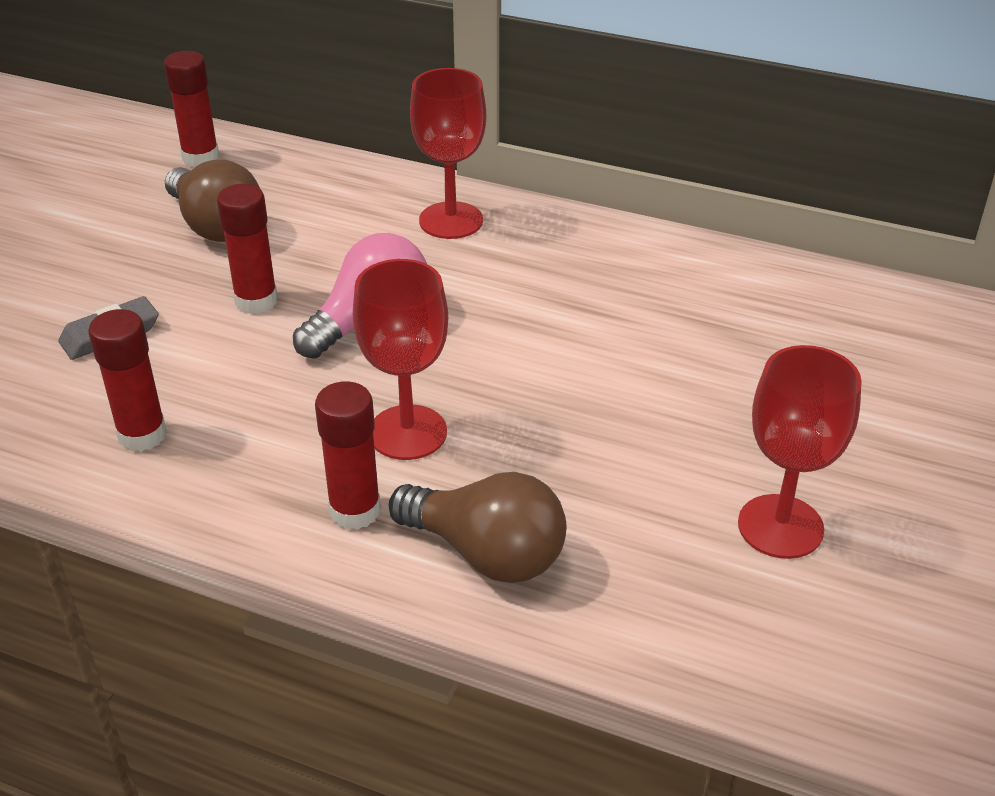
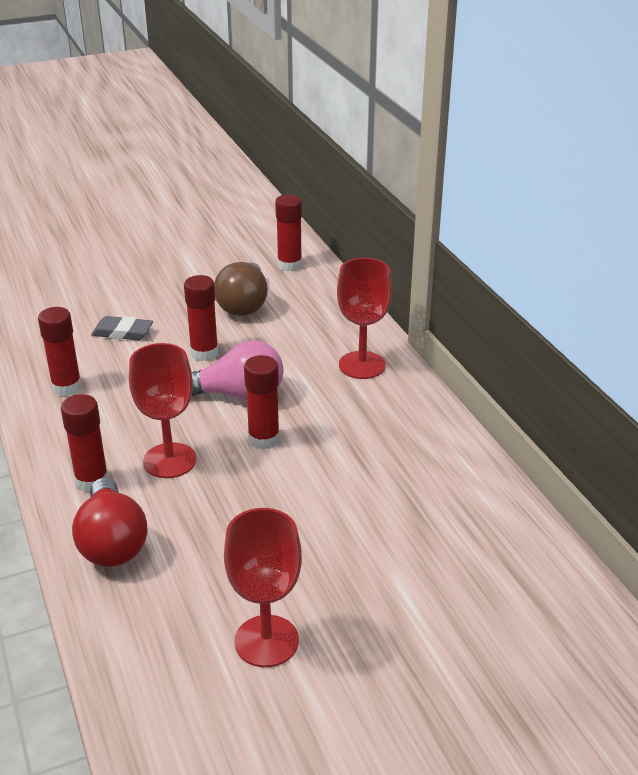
camera: 45 degrees right, 5 degrees down
(471, 349) = (264, 439): none -> red glue stick
(486, 553) = (112, 542): brown light bulb -> red light bulb

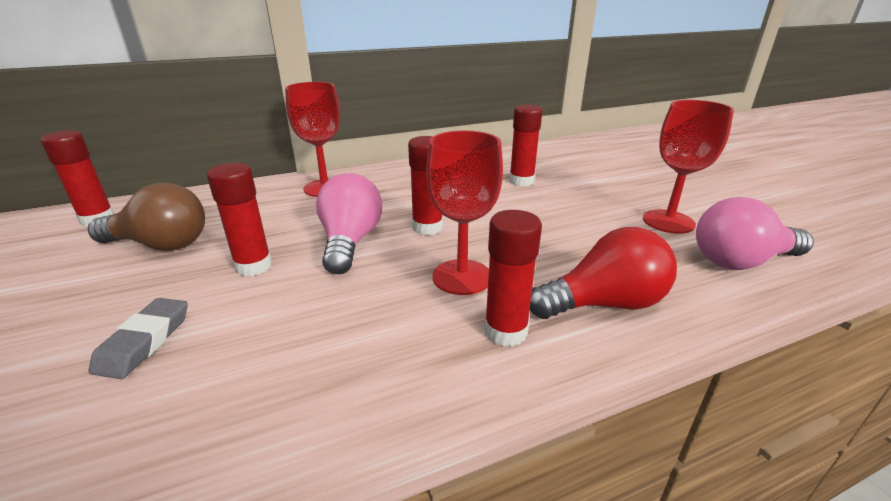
camera: 90 degrees left, 5 degrees down
(67, 387) = (275, 389): red glue stick -> red glue stick (521, 181)
(163, 675) = (741, 261): none -> pink light bulb

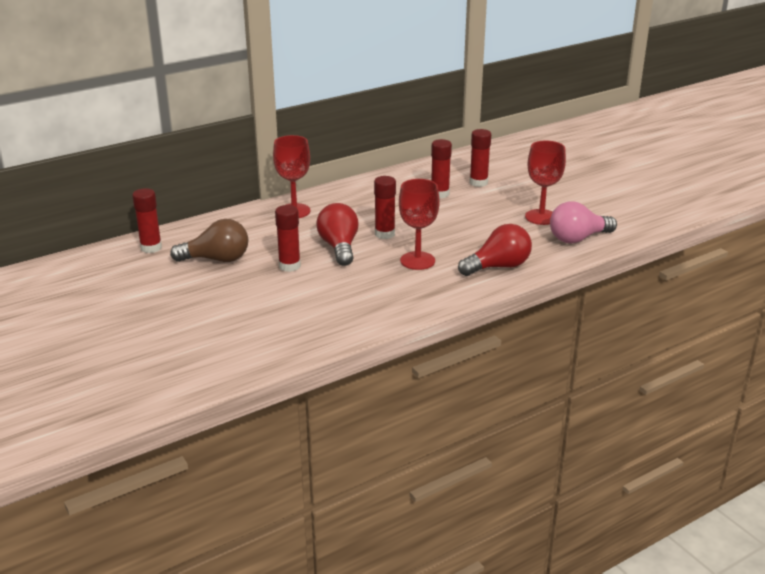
camera: 10 degrees left, 0 degrees up
(144, 341) = (265, 304): grey eraser -> none
(350, 242) = (339, 247): pink light bulb -> red light bulb
(505, 331) = (448, 283): red glue stick -> red glue stick (478, 182)

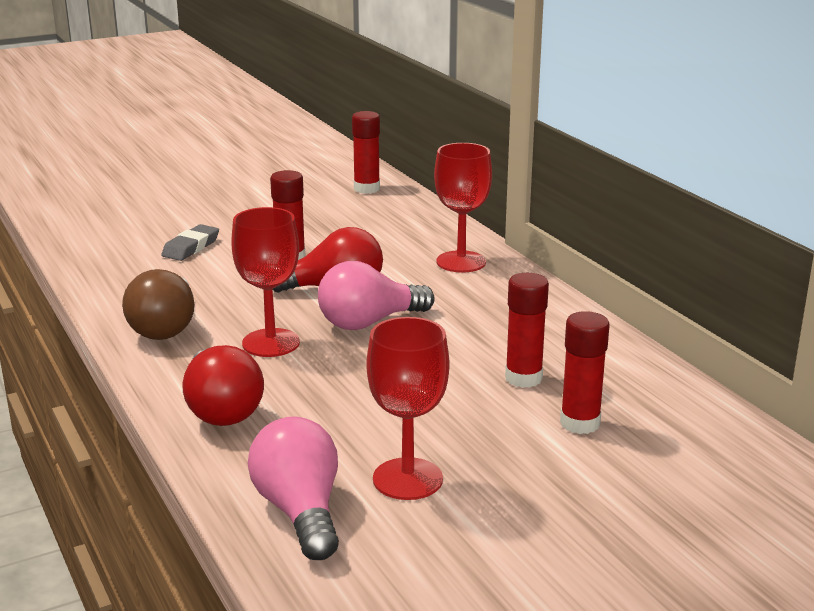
camera: 95 degrees right, 5 degrees down
(216, 259) = (324, 220): brown light bulb -> brown light bulb (165, 327)
(268, 307) = (191, 247): none -> grey eraser
(384, 234) = (369, 322): red glue stick -> pink light bulb

